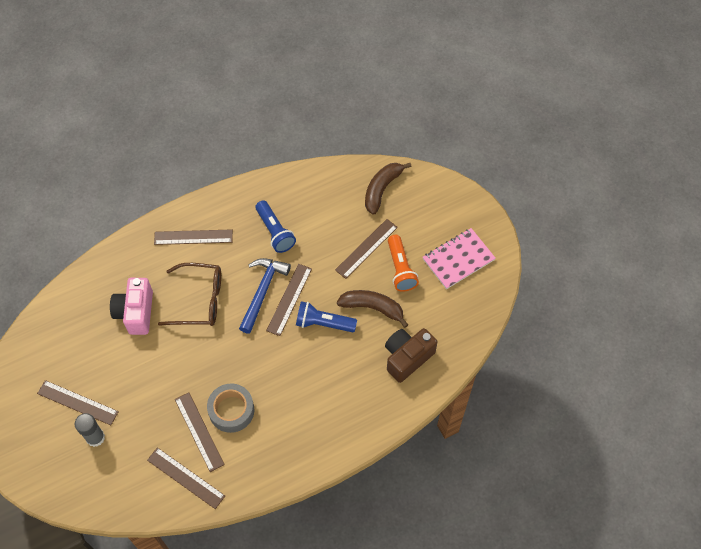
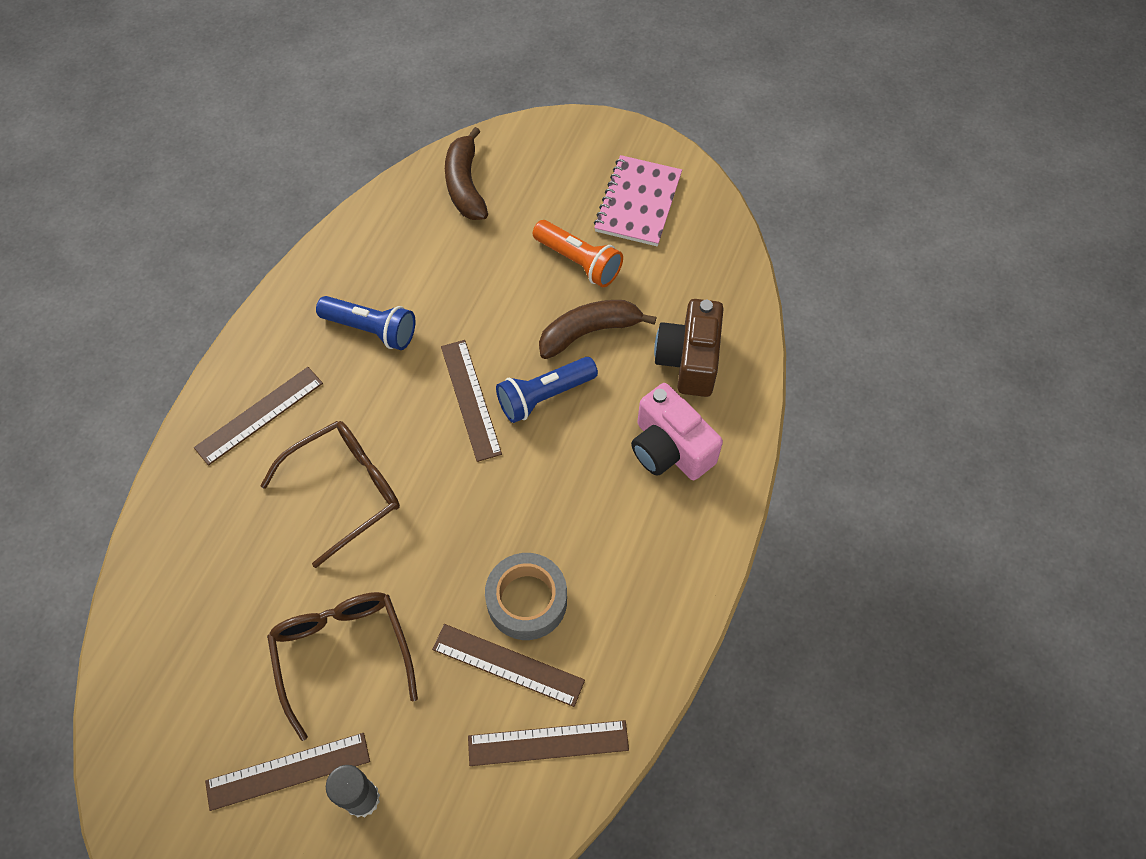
camera: 40 degrees left, 0 degrees up
(136, 312) = (264, 576): pink camera -> pink camera (670, 449)
(138, 371) = (342, 653): none -> brown glasses
(262, 291) = (425, 416): blue hammer -> none
(366, 248) = (512, 267): brown ruler -> none

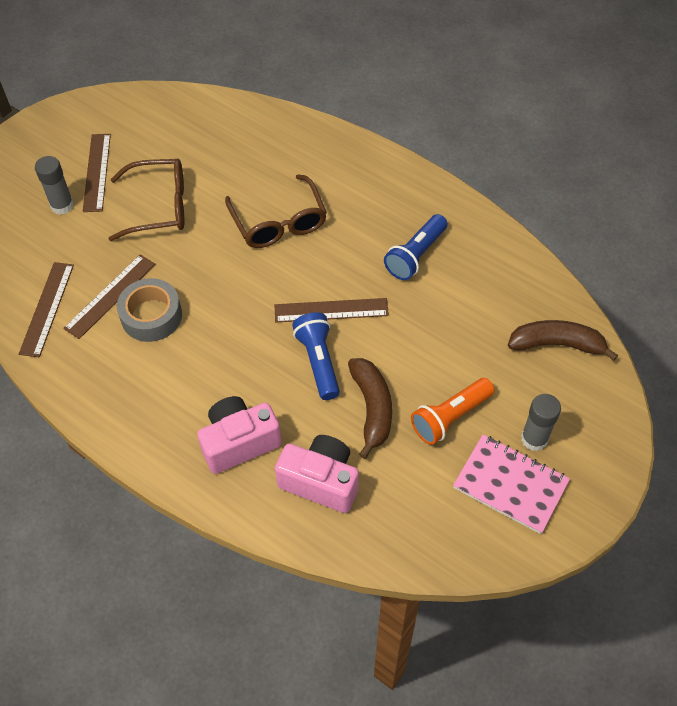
camera: 105 degrees right, 5 degrees down
(259, 415) = (357, 180): brown ruler -> none
(582, 190) = (534, 439): none -> grey glue stick
(689, 360) = (321, 481): brown camera -> pink camera

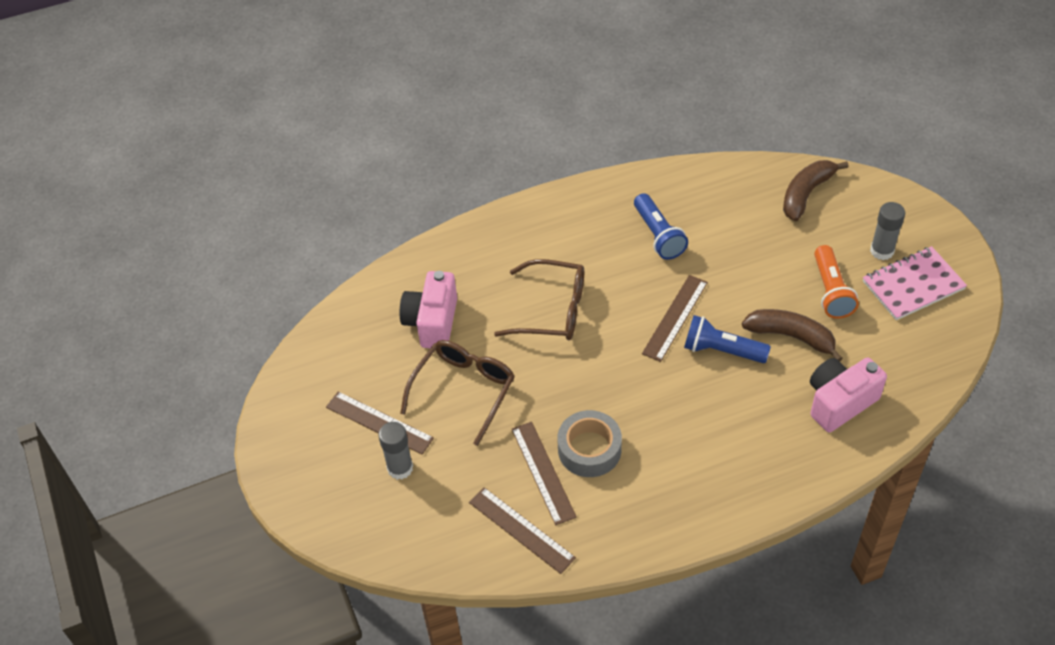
camera: 55 degrees left, 5 degrees down
(239, 442) = (768, 441): pink camera -> pink camera (432, 322)

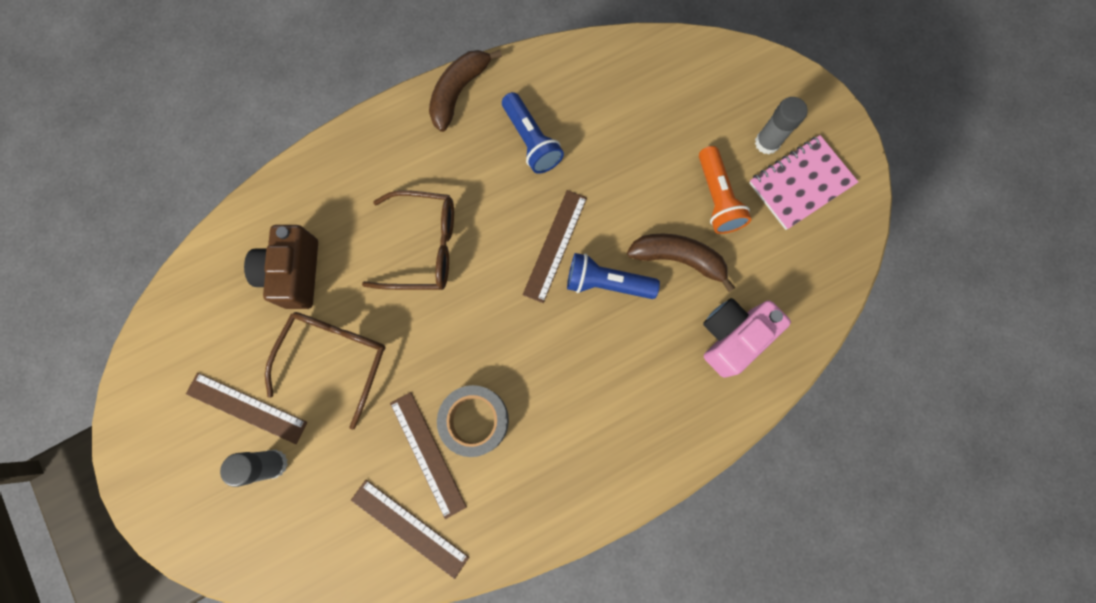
camera: 10 degrees left, 25 degrees up
(432, 322) = (294, 273): pink camera -> brown camera
(806, 194) = (685, 75): brown banana -> brown banana (459, 92)

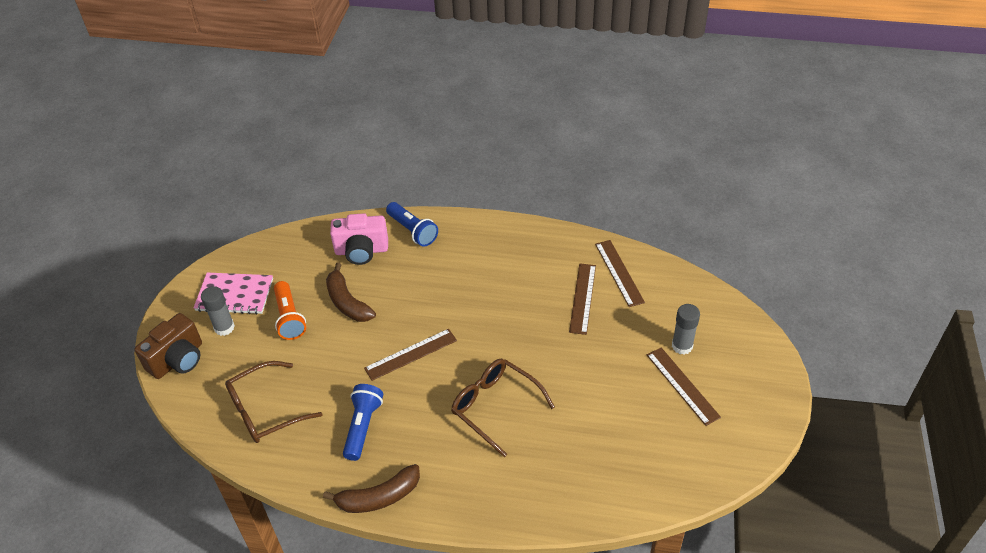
camera: 140 degrees left, 30 degrees down
(294, 273) = (597, 447): brown camera -> brown camera (178, 360)
(335, 358) = (604, 378): brown glasses -> brown glasses (265, 410)
(475, 420) = (542, 297): grey tape -> none
(606, 283) = (401, 316): blue flashlight -> blue flashlight (412, 231)
(716, 198) = (289, 318): orange flashlight -> orange flashlight turned 135 degrees clockwise

